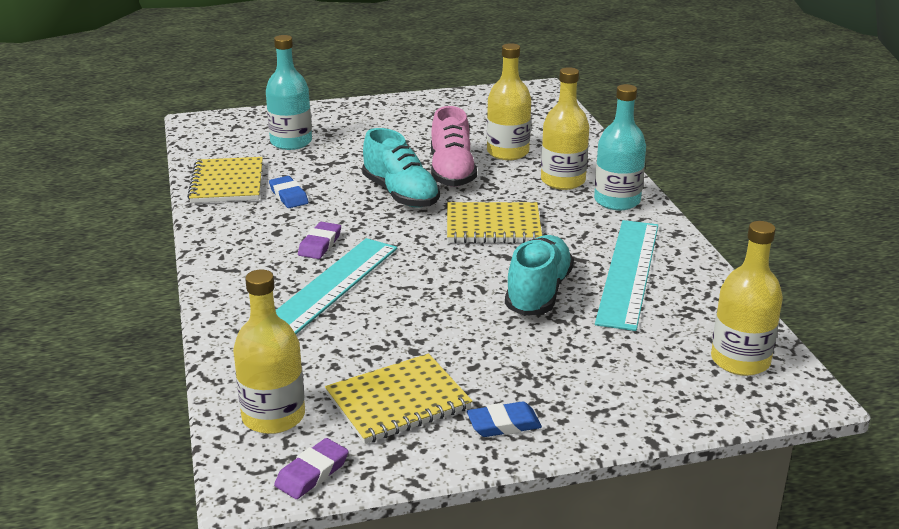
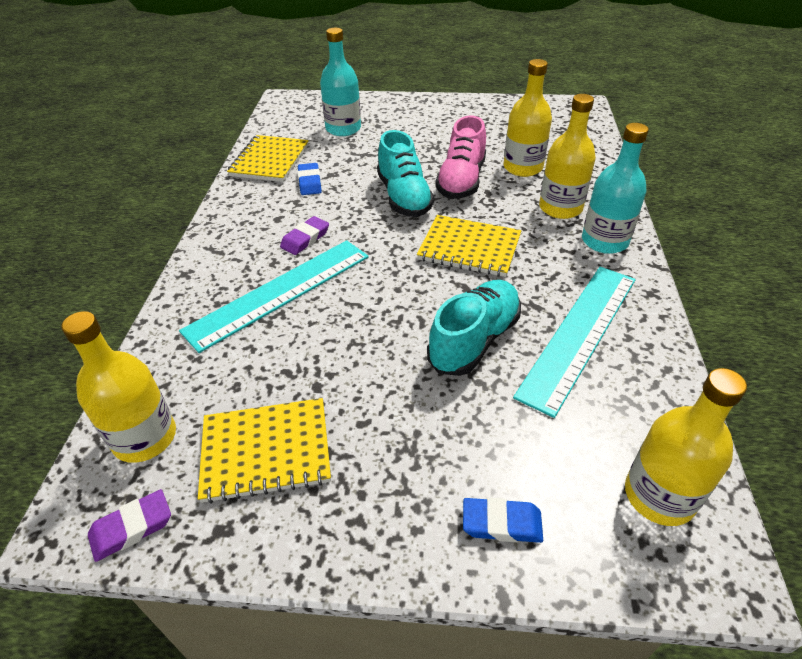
camera: 20 degrees right, 15 degrees up
(504, 424) = (352, 516): blue eraser -> blue eraser (501, 523)

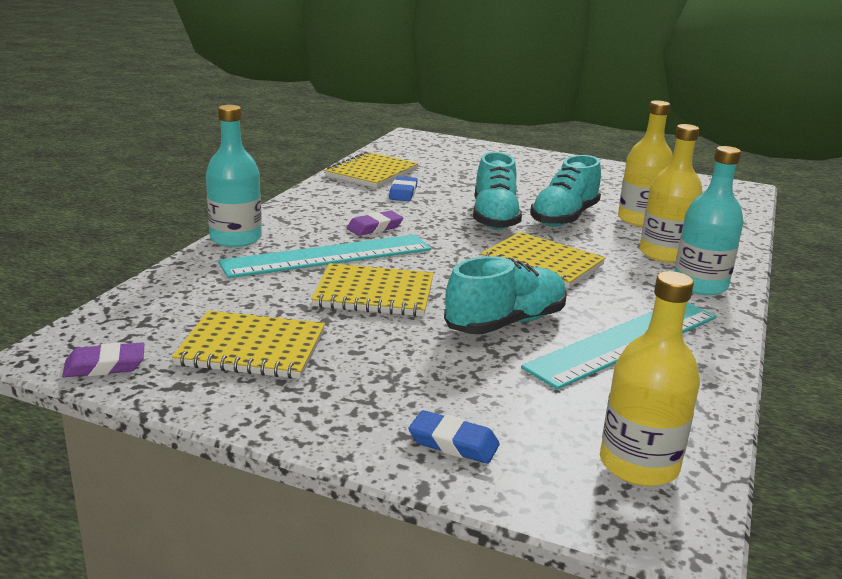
camera: 15 degrees right, 20 degrees down
(145, 437) = (148, 317): yellow bottle -> none
(343, 129) = (460, 164): turquoise bottle -> turquoise bottle (236, 238)
(344, 334) = (374, 293): none -> yellow notebook
(461, 181) = (564, 217): pink shoe -> turquoise shoe

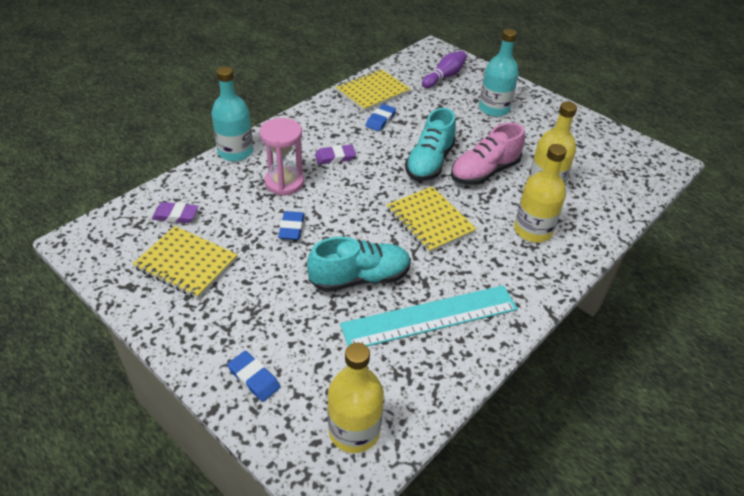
camera: 20 degrees right, 20 degrees up
(105, 366) = (98, 258): purple eraser -> purple eraser (175, 215)
(328, 256) = (284, 182): turquoise ruler -> pink hourglass
(374, 293) = (291, 228): yellow notebook -> blue eraser
(445, 154) = (444, 77): none -> purple bowling pin
(564, 217) = (484, 172): turquoise shoe -> pink shoe
(700, 285) = (533, 271): turquoise bottle -> turquoise bottle (494, 108)

